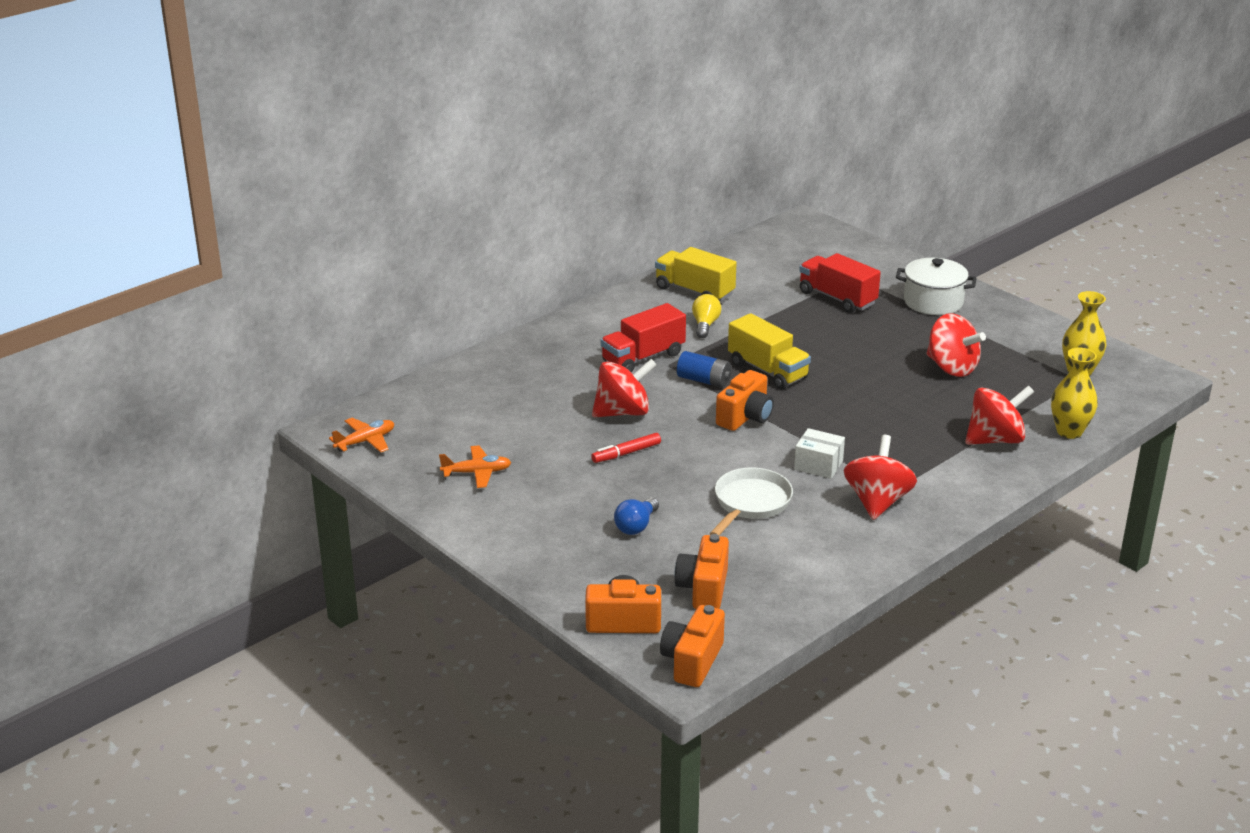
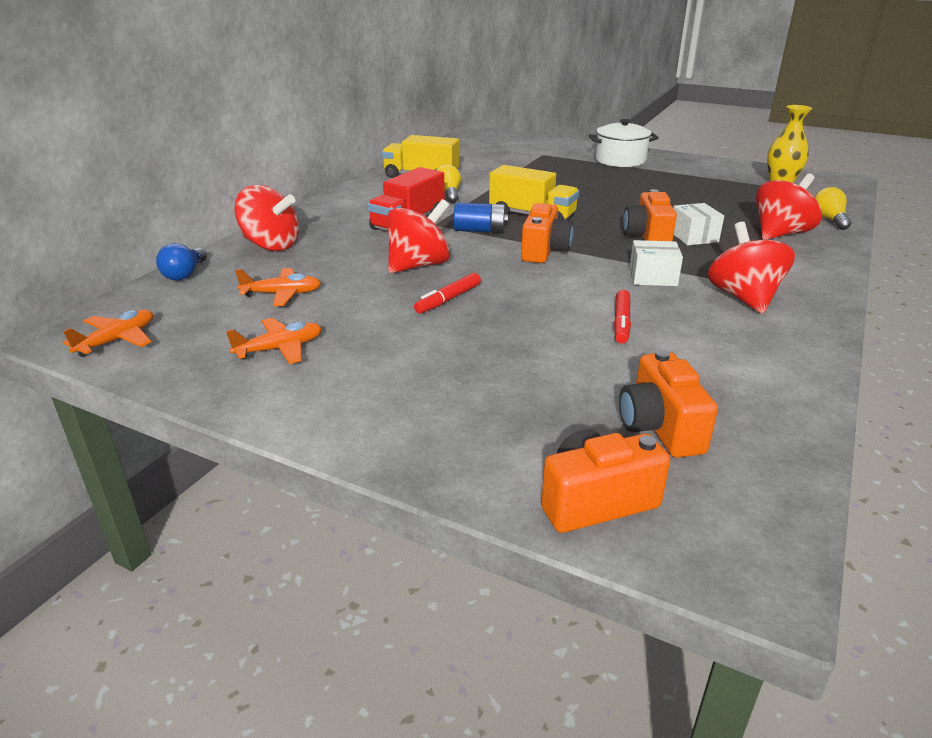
camera: 20 degrees left, 0 degrees up
(497, 421) = (282, 294): none -> orange plane
(636, 526) = (515, 370): blue light bulb -> blue light bulb (185, 274)
(692, 661) = (743, 540): orange camera -> orange camera (647, 237)
(750, 503) = (621, 322): white pan -> red marker
(837, 298) = (544, 167): red truck -> none
(903, 427) = (693, 237): none -> white box
(952, 368) = (683, 194): red spinning top -> red spinning top (271, 245)
(1069, 432) = (829, 220): yellow vase -> yellow light bulb

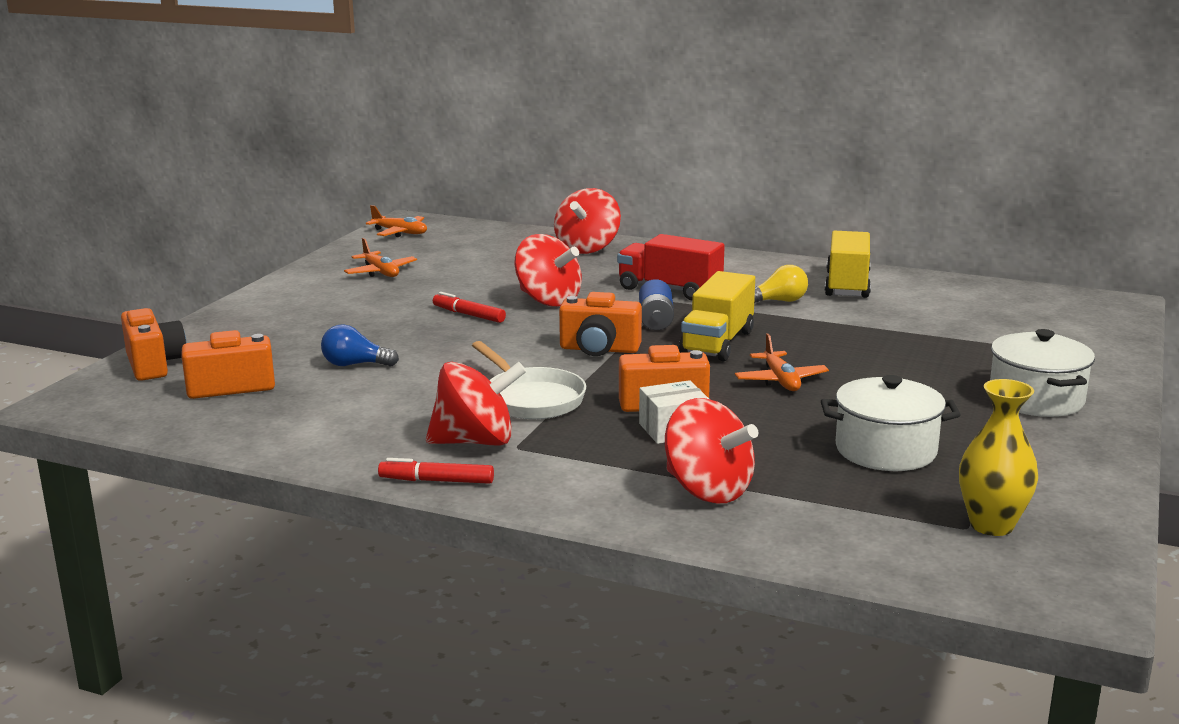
camera: 85 degrees right, 10 degrees down
(185, 274) = (516, 232): blue light bulb -> blue light bulb (355, 364)
(282, 294) = (478, 263): orange plane -> orange plane (780, 380)
(621, 322) = (416, 380): red marker -> red marker (436, 481)
(652, 277) = (531, 399): white box -> white pan
(701, 193) = (885, 450): none -> white pot
(829, 220) = (794, 540): yellow light bulb -> none

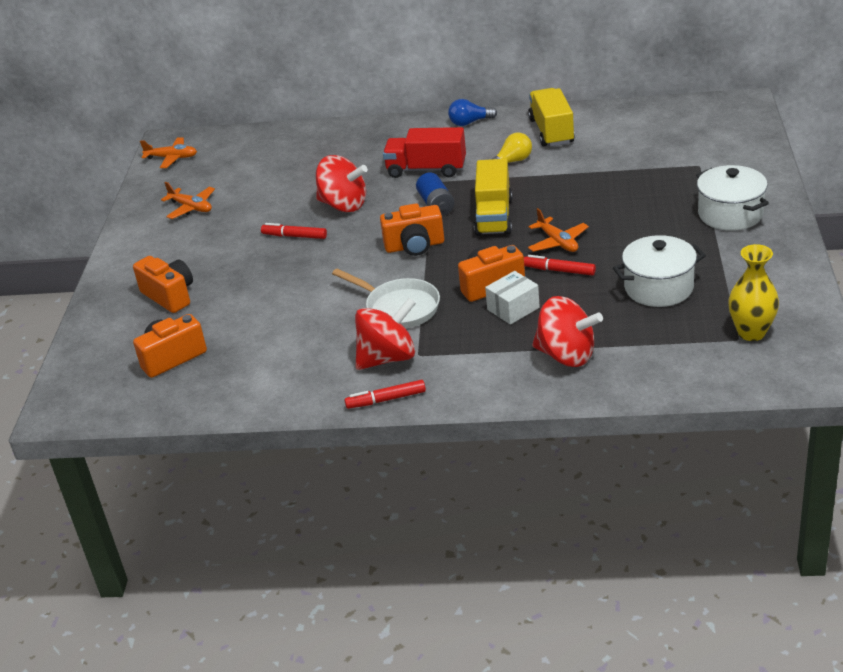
camera: 15 degrees left, 15 degrees up
(154, 364) = (93, 353): orange camera -> orange camera (169, 296)
(355, 364) = (247, 310): blue light bulb -> blue light bulb (469, 122)
(587, 248) = (335, 139): red spinning top -> none
(762, 406) = (559, 270): none -> red marker

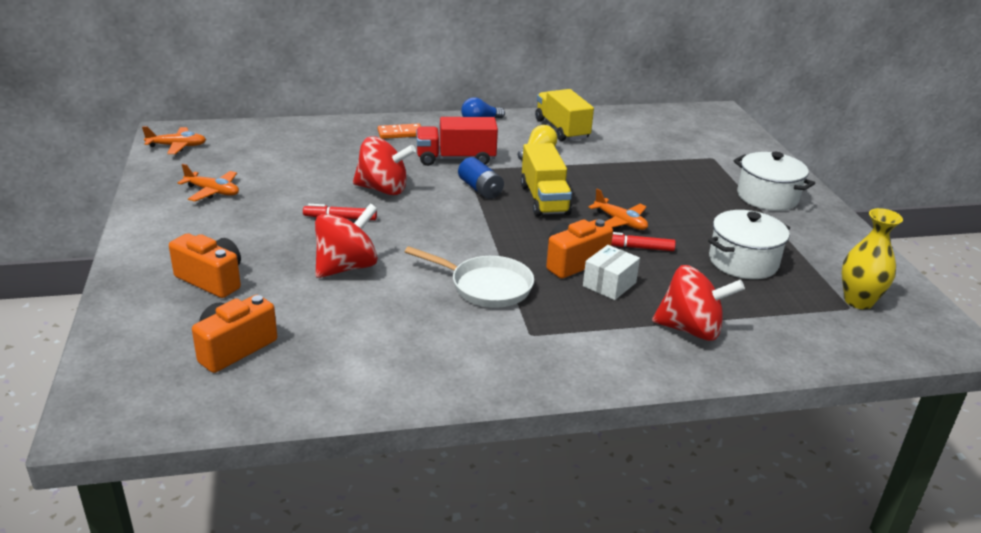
camera: 20 degrees left, 5 degrees down
(383, 139) = (400, 133): none -> orange domino
(386, 399) = (516, 385): red marker -> none
(388, 358) = (497, 339): red spinning top -> red spinning top (347, 267)
(414, 246) = (475, 226): orange camera -> none

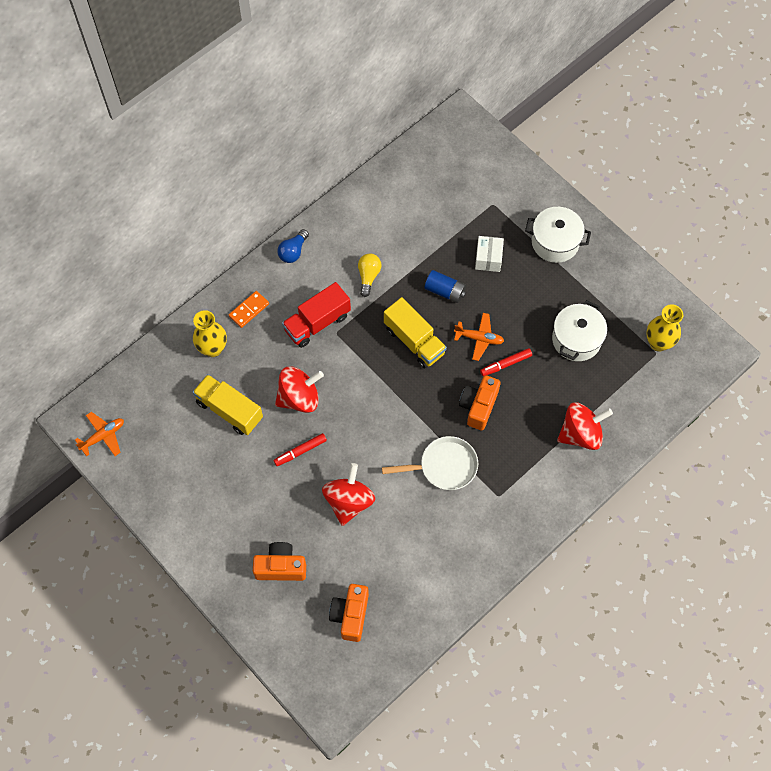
camera: 30 degrees left, 35 degrees up
(212, 192) = (188, 476): orange plane -> none
(340, 140) = (213, 348): none -> yellow vase
(480, 189) = (363, 355): blue battery -> blue battery (445, 291)
(562, 129) = (362, 226): yellow truck -> yellow truck (229, 410)
(609, 284) = (512, 417): white box -> white box (488, 258)

